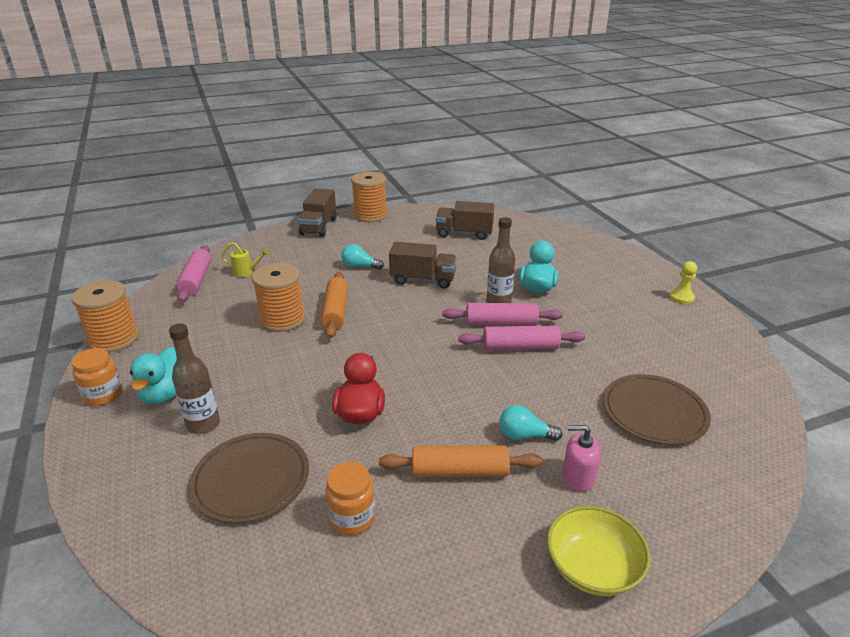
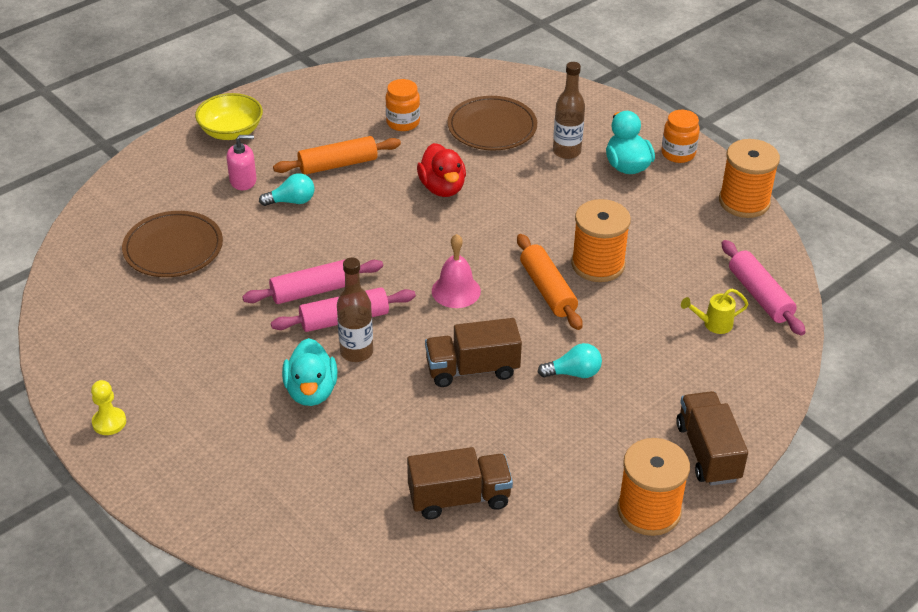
camera: 160 degrees right, 10 degrees up
(405, 324) = (456, 291): none -> pink bell

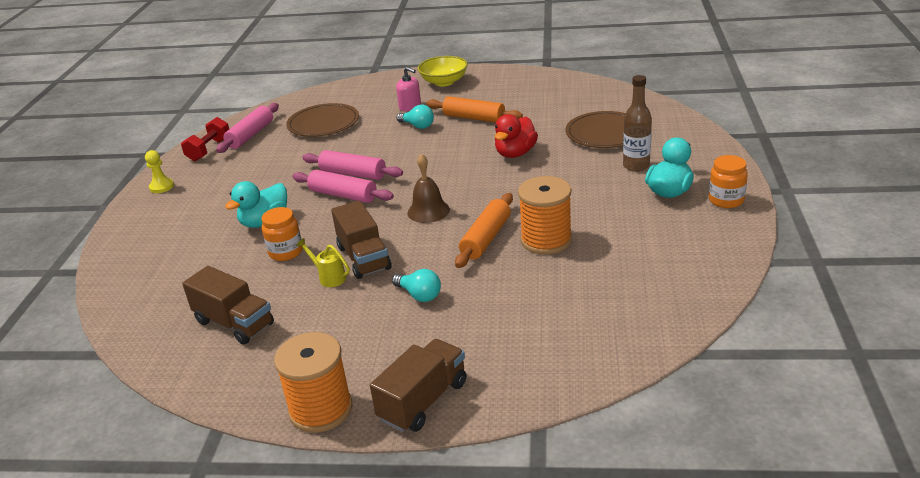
camera: 50 degrees right, 10 degrees down
(83, 349) = (209, 150): none -> red dumbbell
(356, 352) = (320, 215): brown bottle -> none
(403, 122) = (549, 111): orange jar -> orange jar (286, 252)
(456, 291) = (428, 211): pink bell -> brown bell
(472, 369) = (364, 258): brown truck -> brown truck turned 150 degrees counterclockwise
(713, 324) = (570, 320): yellow watering can -> yellow watering can (329, 277)
(744, 202) = (734, 254): orange spool -> none
(759, 296) = (642, 322): pink rolling pin -> pink rolling pin (250, 135)

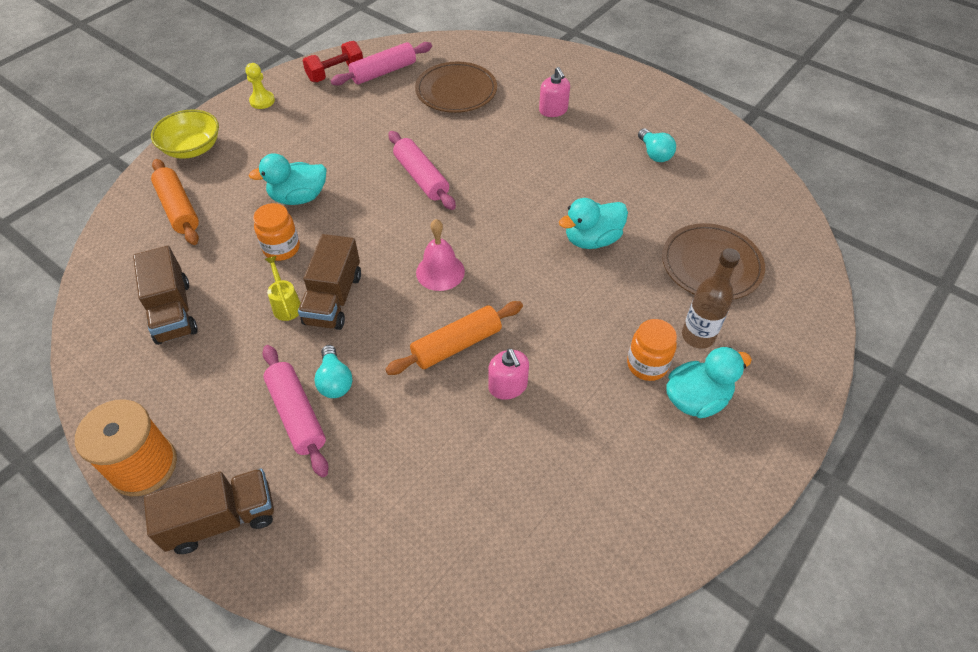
camera: 30 degrees right, 20 degrees up
(343, 195) = (388, 202): pink rolling pin -> pink rolling pin (297, 414)
(417, 126) = (535, 143): turquoise light bulb -> turquoise light bulb (654, 154)
(428, 211) = (440, 272): brown bell -> pink bell
(444, 82) = (617, 90): yellow bowl -> yellow bowl (192, 148)
(474, 118) = (599, 162): orange rolling pin -> orange rolling pin (178, 209)
(515, 153) = (592, 239): red duck -> turquoise duck
(546, 240) = (508, 386): orange spool -> pink soap dispenser
(726, 200) = (746, 454): orange jar -> orange jar (647, 364)

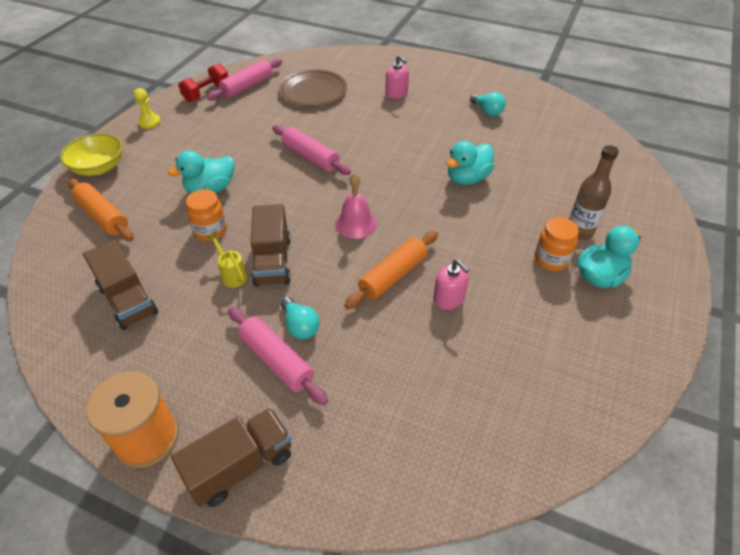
camera: 15 degrees left, 5 degrees down
(711, 264) = (565, 180): brown plate -> none

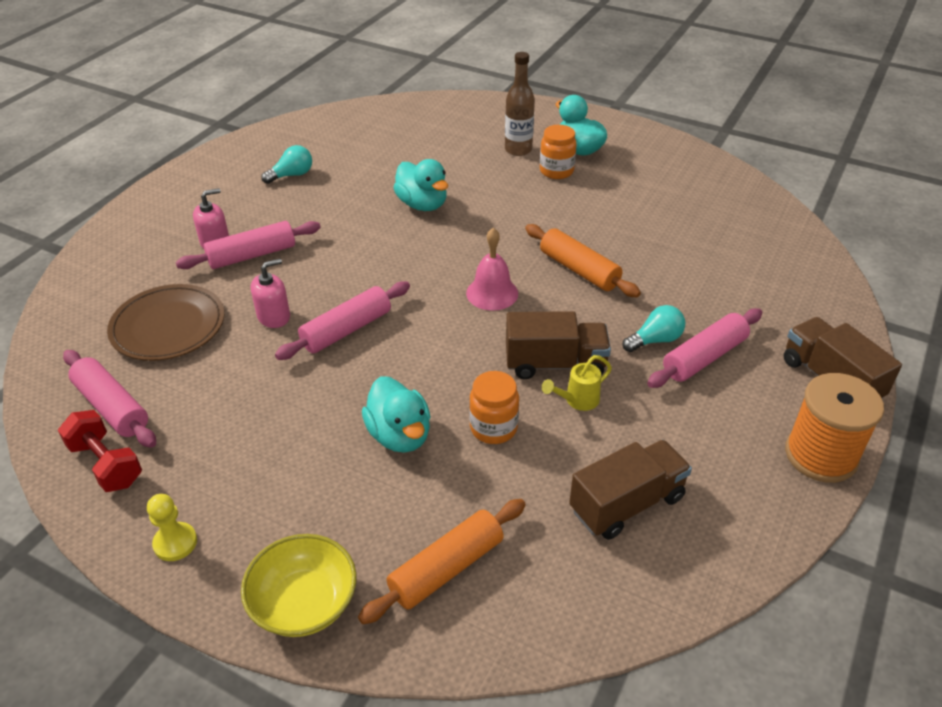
camera: 85 degrees left, 5 degrees down
(386, 109) = (252, 255): none -> pink rolling pin
(449, 298) = (610, 236): pink soap dispenser -> pink soap dispenser (274, 316)

